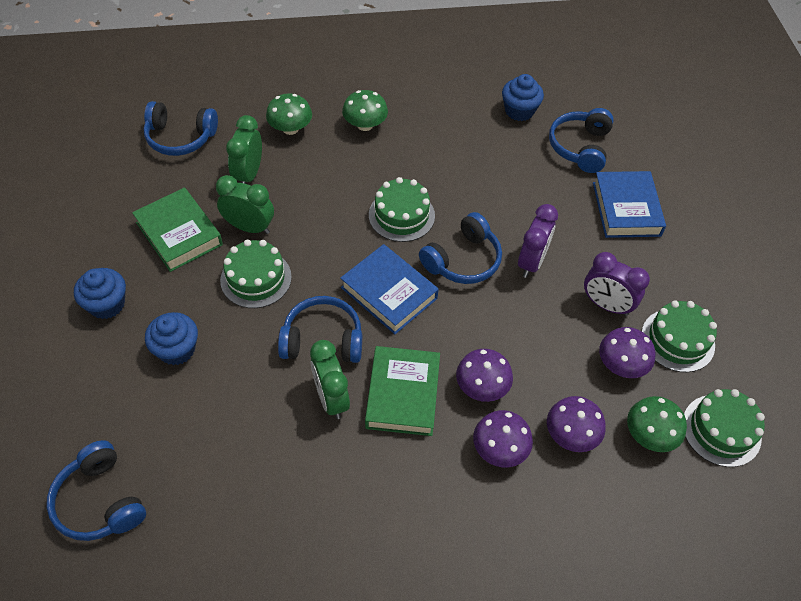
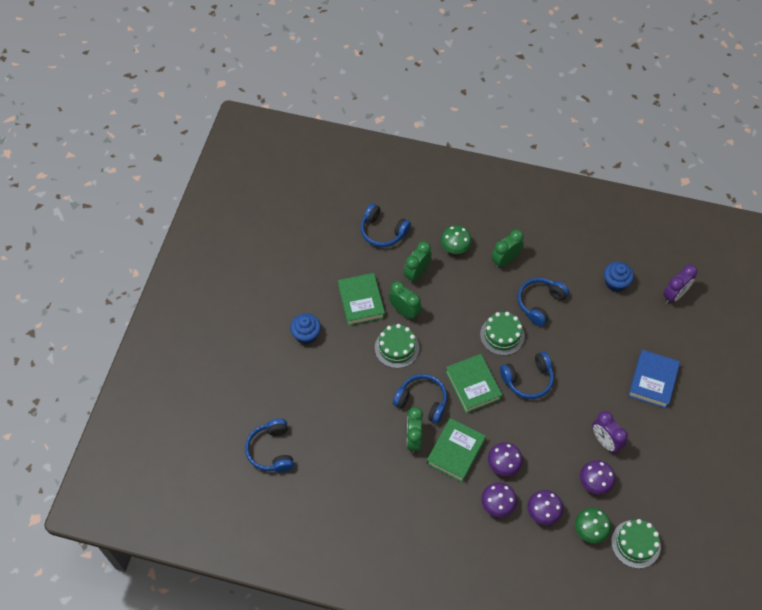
camera: 25 degrees right, 5 degrees up
(177, 349) = (337, 377): blue cupcake -> none
(365, 125) = (505, 260): green mushroom -> green clock
(389, 293) = (473, 385): blue book -> green book
(531, 262) = (571, 396): purple clock -> purple clock (674, 295)
(580, 147) = (644, 325): blue headphones -> blue headphones (540, 303)
(677, 340) = (639, 480): green cake -> none

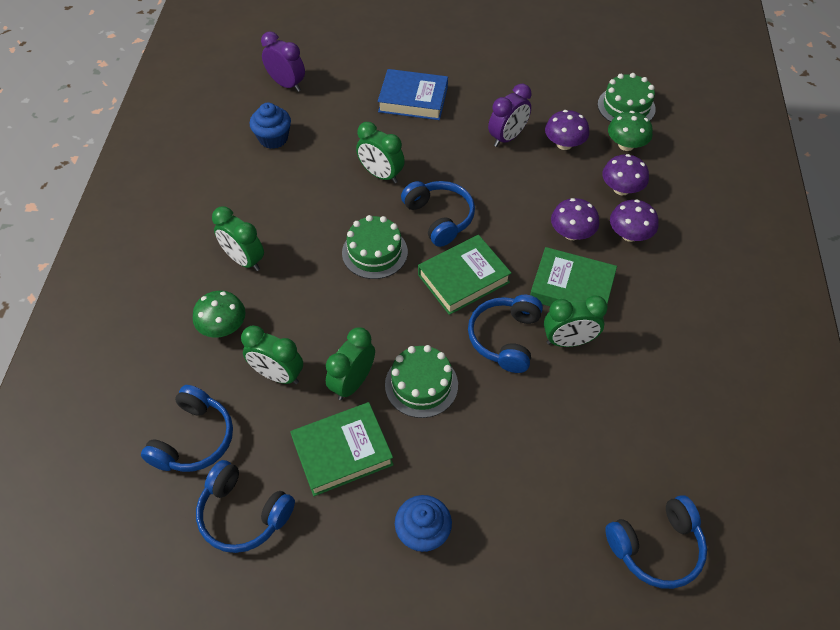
camera: 100 degrees left, 5 degrees down
(540, 303) = (315, 214): blue headphones -> blue headphones (243, 514)
(573, 348) = (381, 175): none -> green clock

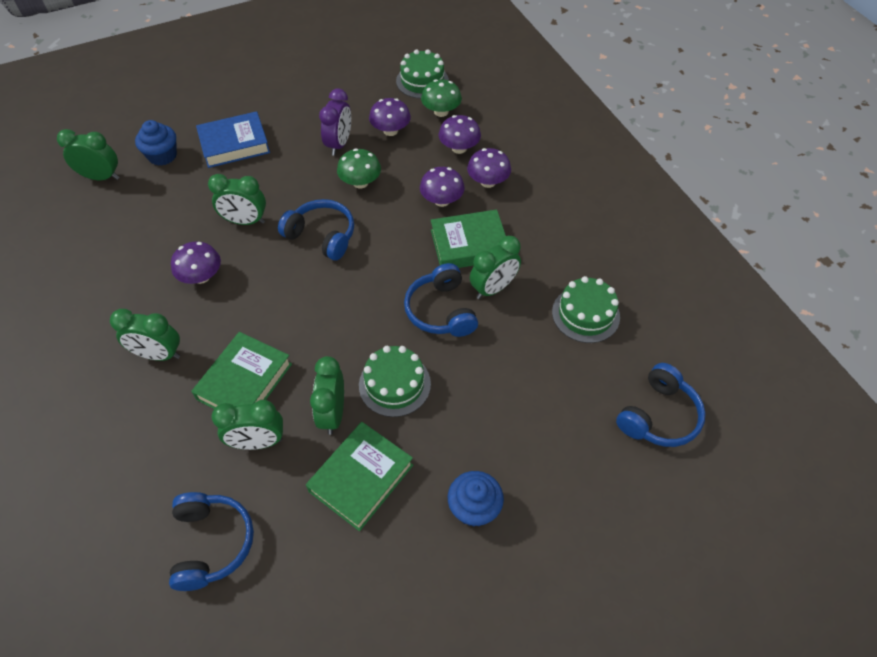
camera: 30 degrees left, 0 degrees up
(223, 327) = (176, 425): green mushroom -> green mushroom (360, 182)
(243, 514) = (304, 584): blue headphones -> none
(273, 138) = (119, 231): blue cupcake -> blue cupcake (162, 156)
(287, 84) = (101, 177): purple clock -> green clock
(316, 208) = (201, 276): none -> purple mushroom
(374, 252) = (282, 291): green cake -> green cake (585, 314)
(463, 278) = (375, 278): green book -> green book (244, 381)

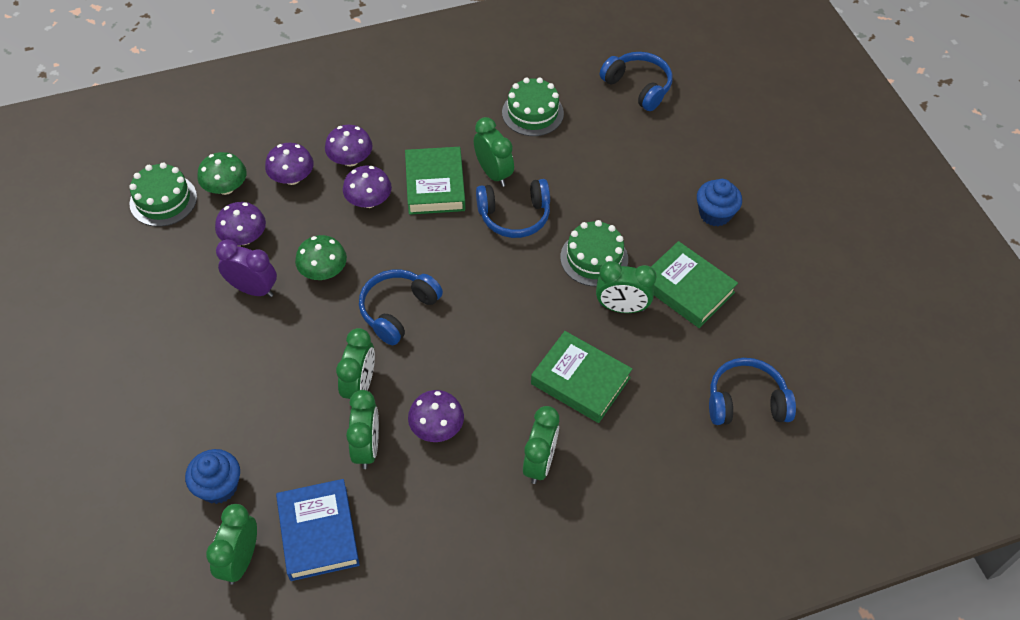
camera: 85 degrees left, 0 degrees up
(234, 144) = (220, 402): blue book -> blue book (318, 533)
(258, 442) = (648, 368): green clock -> green clock (367, 447)

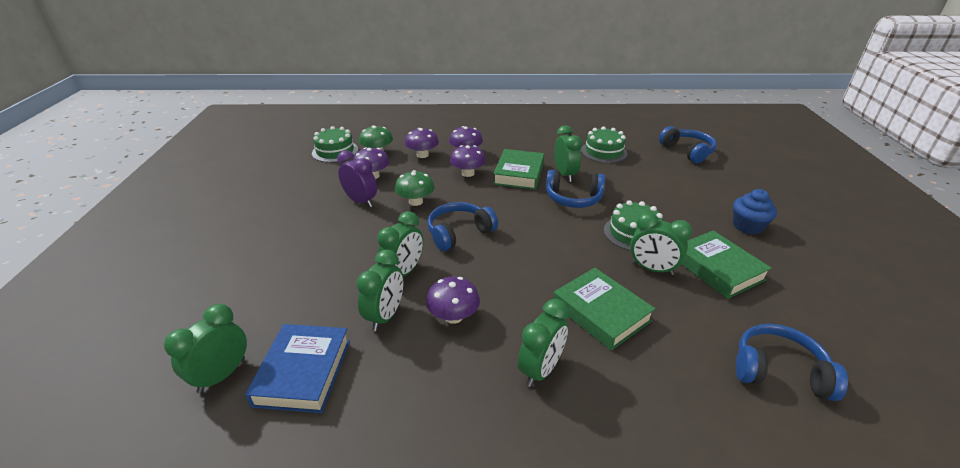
camera: 20 degrees right, 20 degrees down
(218, 486) = (248, 313): blue cupcake -> none

